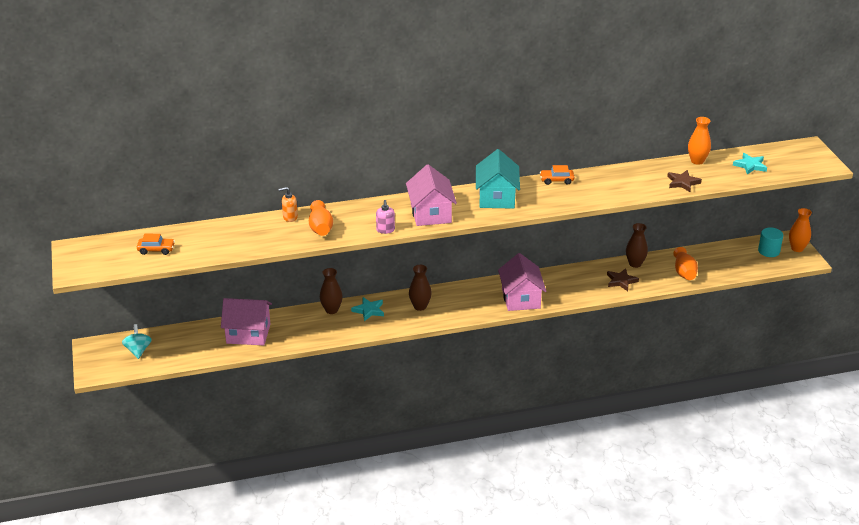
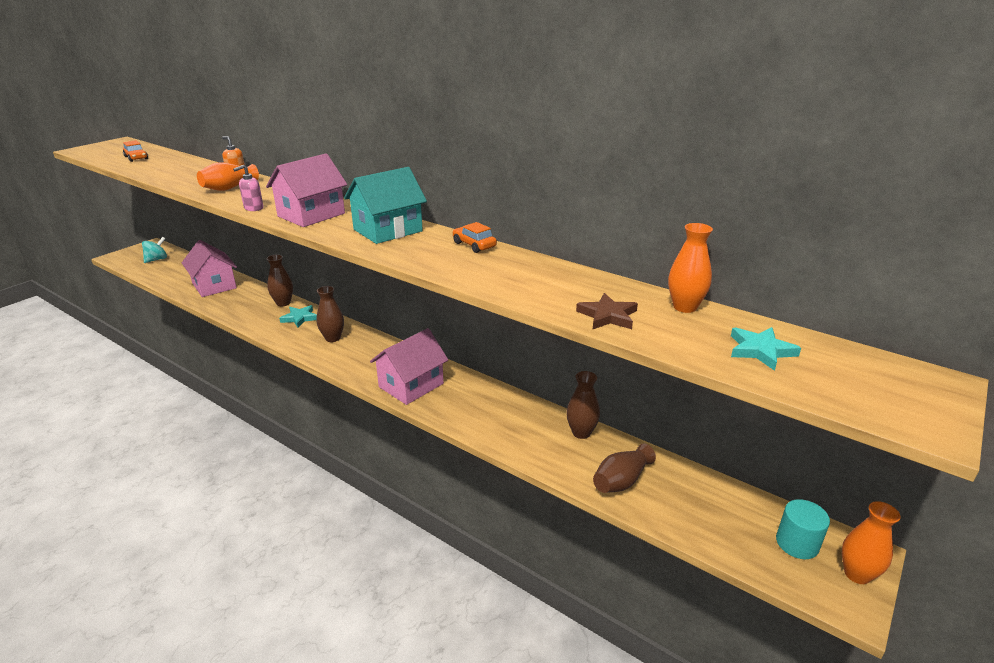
camera: 50 degrees right, 5 degrees down
(621, 281) = (531, 438): brown star -> none
(684, 272) = (621, 481): orange vase -> brown vase

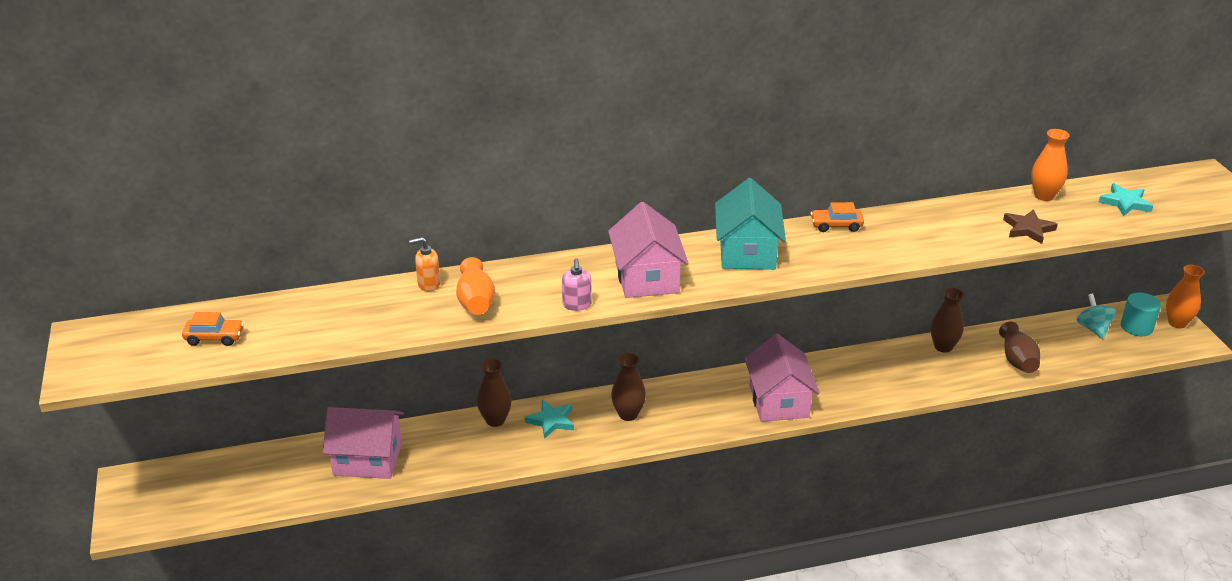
camera: 50 degrees left, 5 degrees up
(157, 259) = (197, 487): turquoise spinning top -> turquoise spinning top (1093, 328)

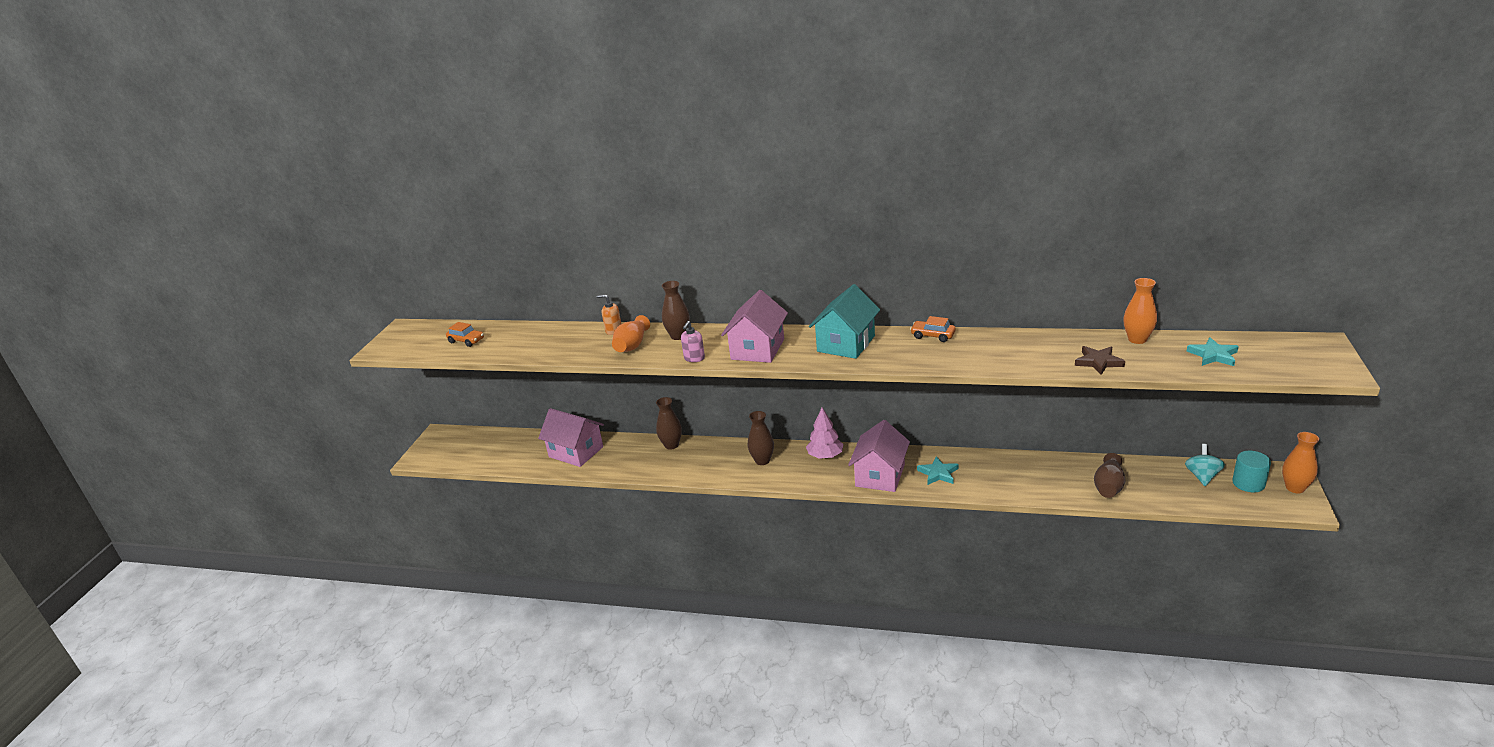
camera: 30 degrees right, 5 degrees down
(551, 421) = (707, 453): turquoise star -> turquoise star (938, 473)
(699, 391) = (825, 456): none -> pink tree
(943, 347) = (1048, 463): brown vase -> brown vase (678, 336)

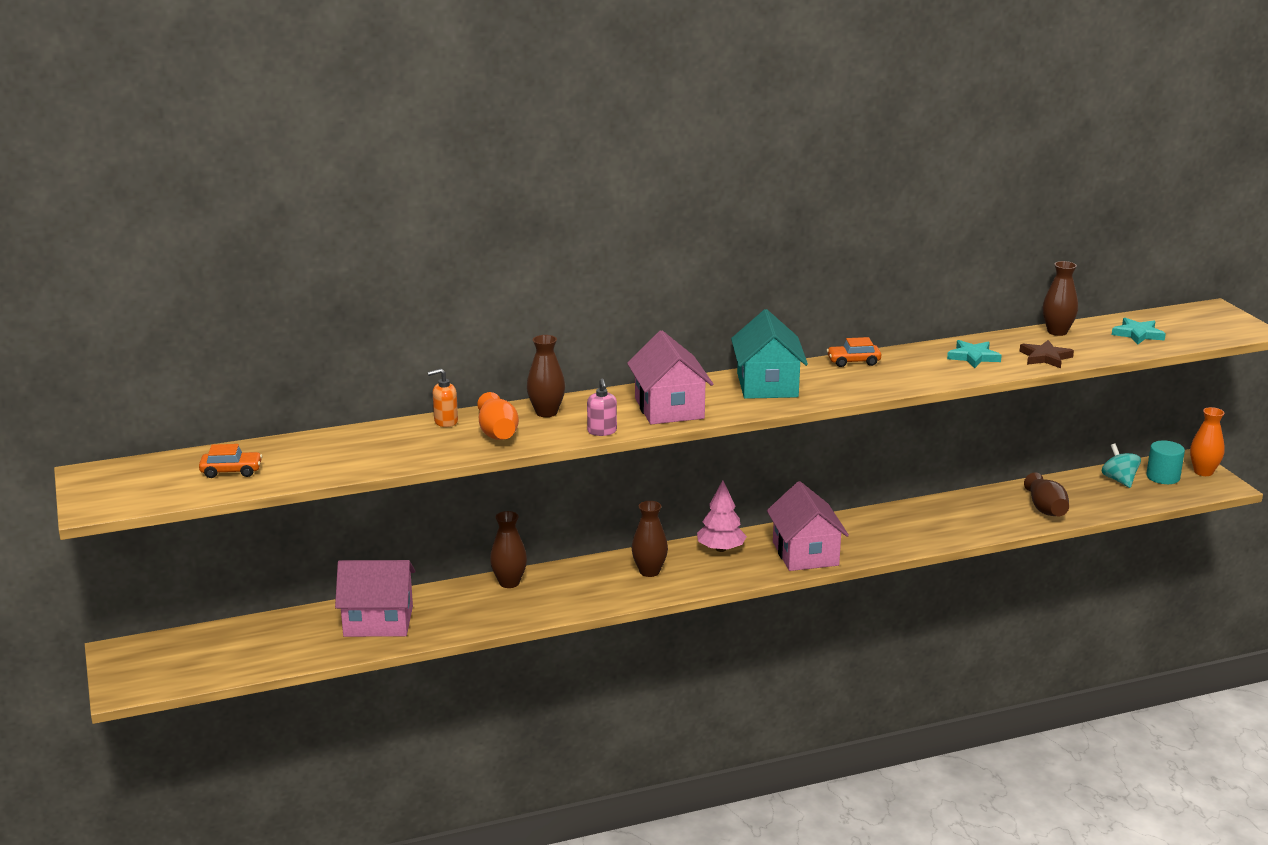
camera: 35 degrees left, 5 degrees down
(938, 473) = (866, 537): turquoise star -> turquoise star (973, 357)
(1137, 339) = (1057, 332): orange vase -> brown vase

